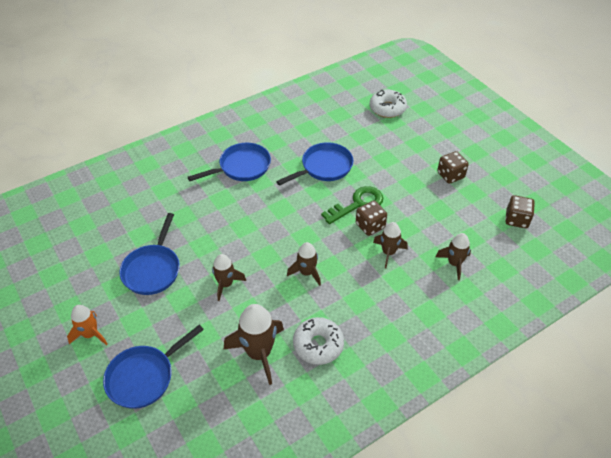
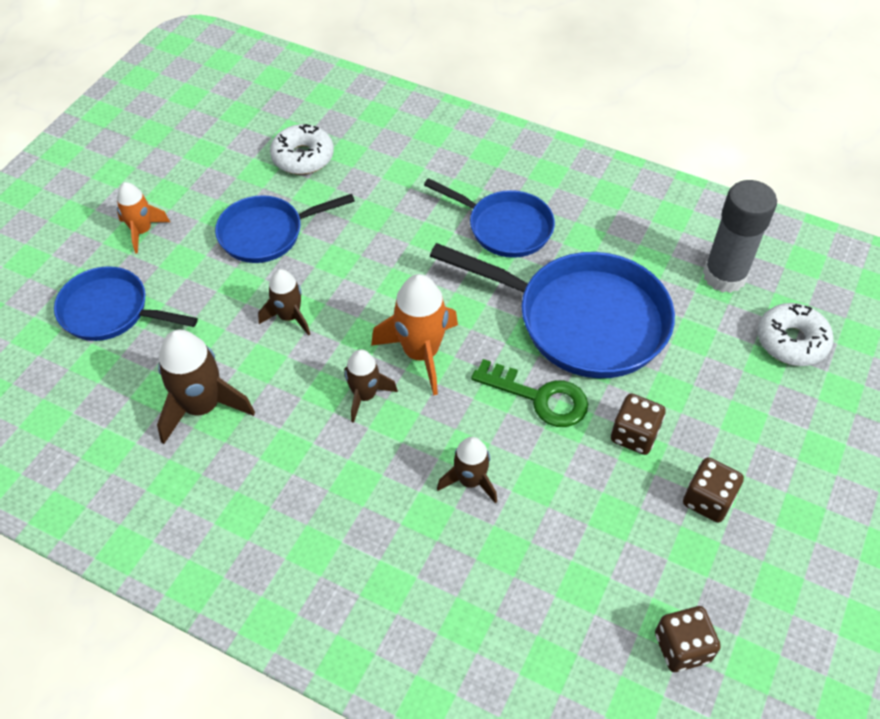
camera: 60 degrees right, 5 degrees up
(296, 237) = (421, 353): none -> orange rocket
(318, 345) = (251, 467): white donut -> white donut (303, 157)
(324, 167) = (583, 320): blue pan -> blue pan, size x1.66
(336, 109) = (724, 276): none -> grey glue stick
(370, 226) = (507, 433): brown dice -> brown dice (634, 435)
(454, 263) = (510, 583): brown rocket -> none

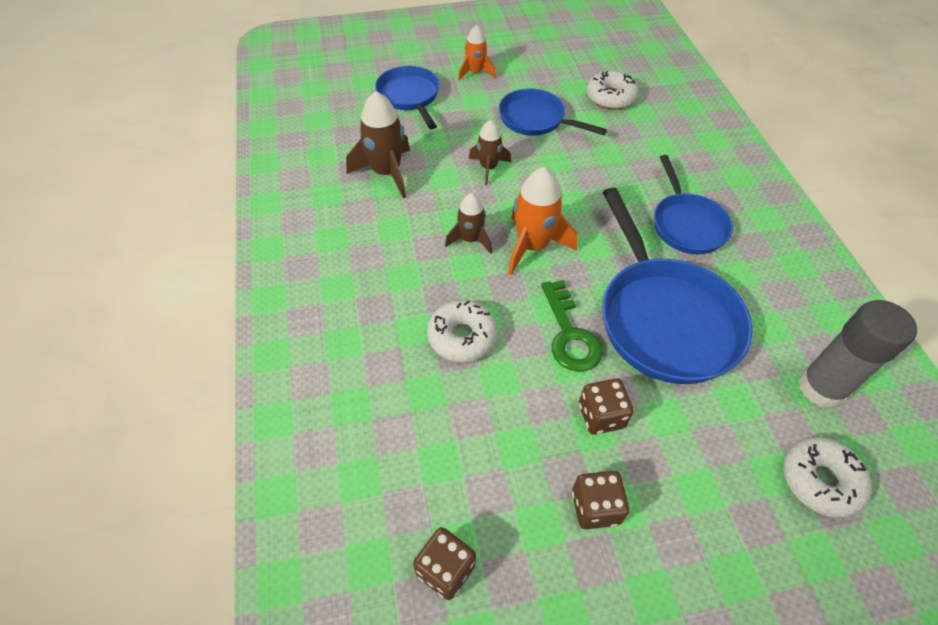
camera: 50 degrees right, 0 degrees up
(470, 481) = (462, 337): brown rocket -> white donut

